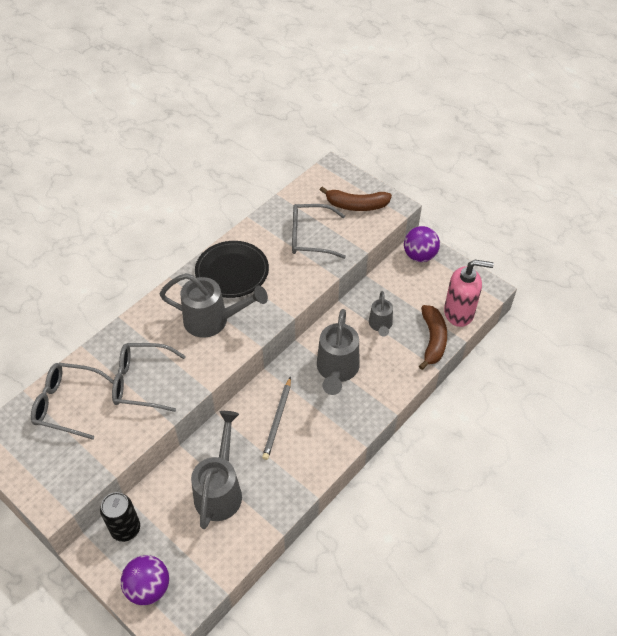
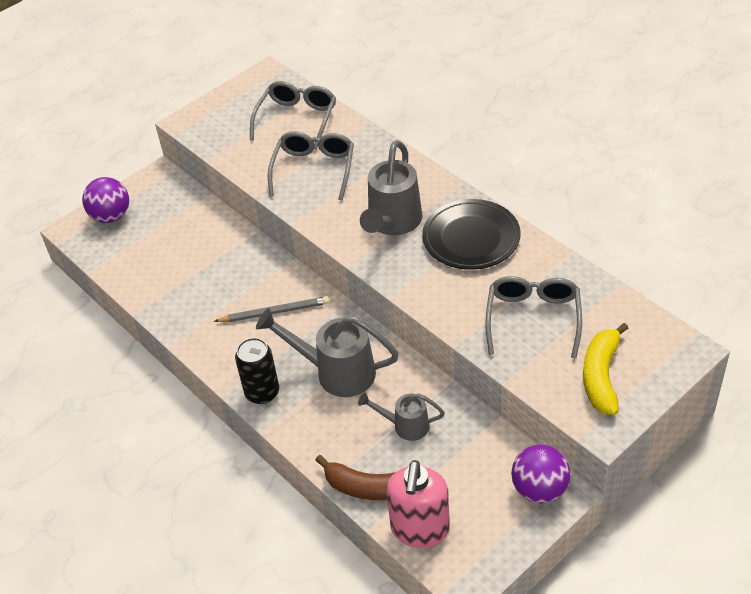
camera: 100 degrees right, 5 degrees down
(125, 529) = (175, 196): black can -> black can (262, 392)
(220, 490) = (198, 264): grey watering can -> none
(277, 420) = (274, 312): grey pencil -> grey pencil turned 150 degrees clockwise
(356, 205) = (601, 376): brown banana -> yellow banana

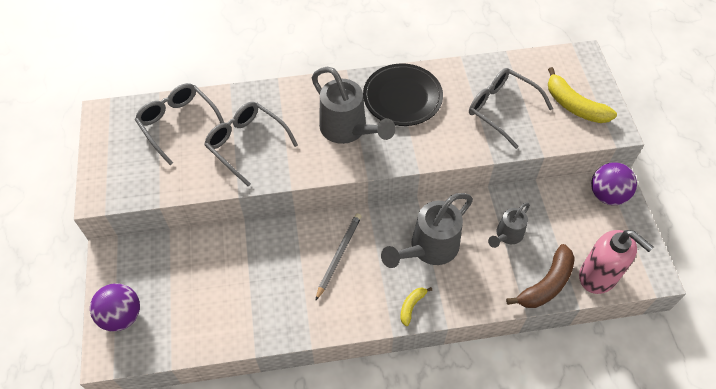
camera: 60 degrees left, 10 degrees up
(262, 392) = (411, 306): black can -> yellow banana

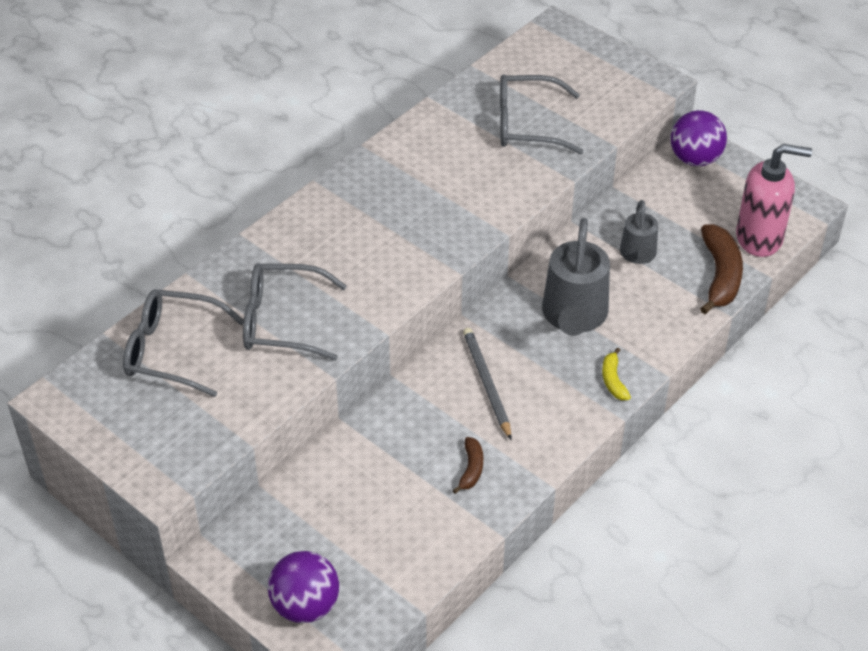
camera: 40 degrees left, 10 degrees down
(279, 301) = (471, 469): none -> brown banana
(348, 130) = (384, 239): grey watering can -> none
(402, 97) = (409, 172): black plate -> none
(574, 105) = (596, 81): yellow banana -> none

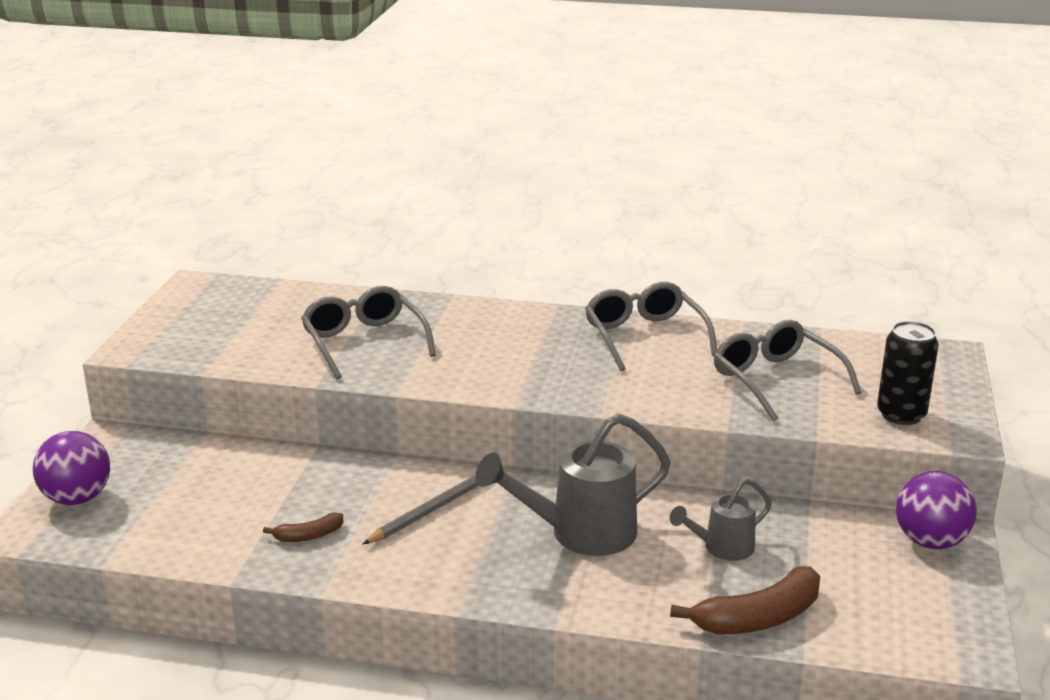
camera: 60 degrees right, 20 degrees down
(172, 350) = (286, 309): grey glasses -> grey glasses (644, 336)
(613, 380) = (511, 589): yellow banana -> none
(615, 93) = (901, 415): none -> black can
(759, 238) = (860, 631): pink soap dispenser -> none

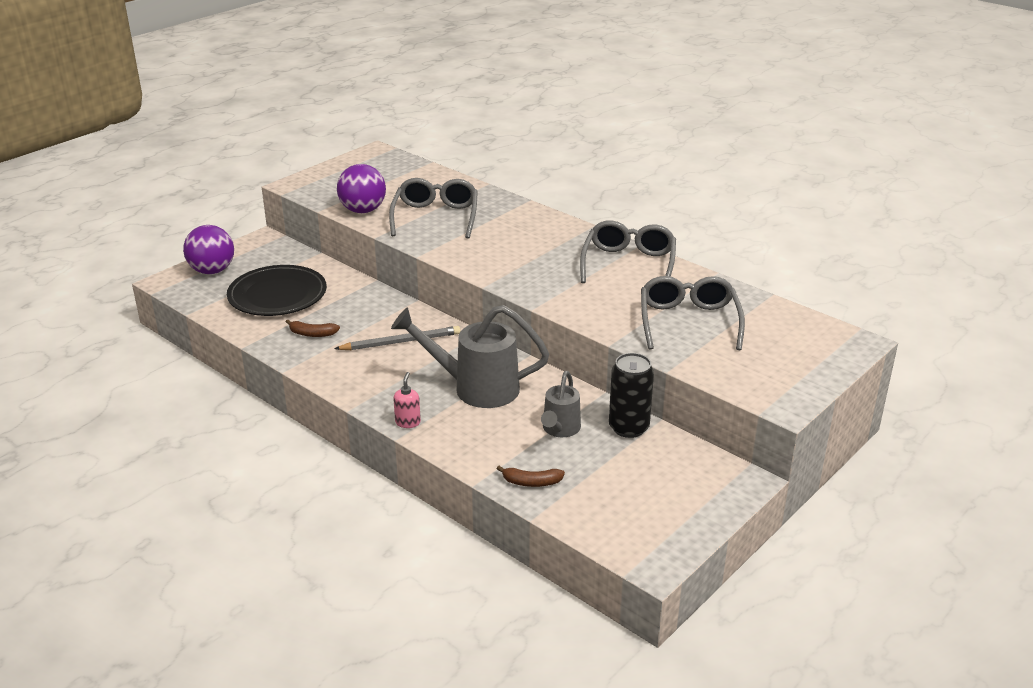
camera: 30 degrees right, 5 degrees up
(207, 502) = (277, 295): none -> black plate
(546, 602) = (408, 422): none -> pink soap dispenser
(722, 548) = (559, 429): grey watering can -> grey watering can turned 75 degrees counterclockwise
(758, 618) = (531, 482): brown banana -> brown banana, size x0.53
(901, 415) = (755, 375): black can -> black can (628, 427)
(930, 541) = (718, 478): purple ball -> purple ball (363, 210)

